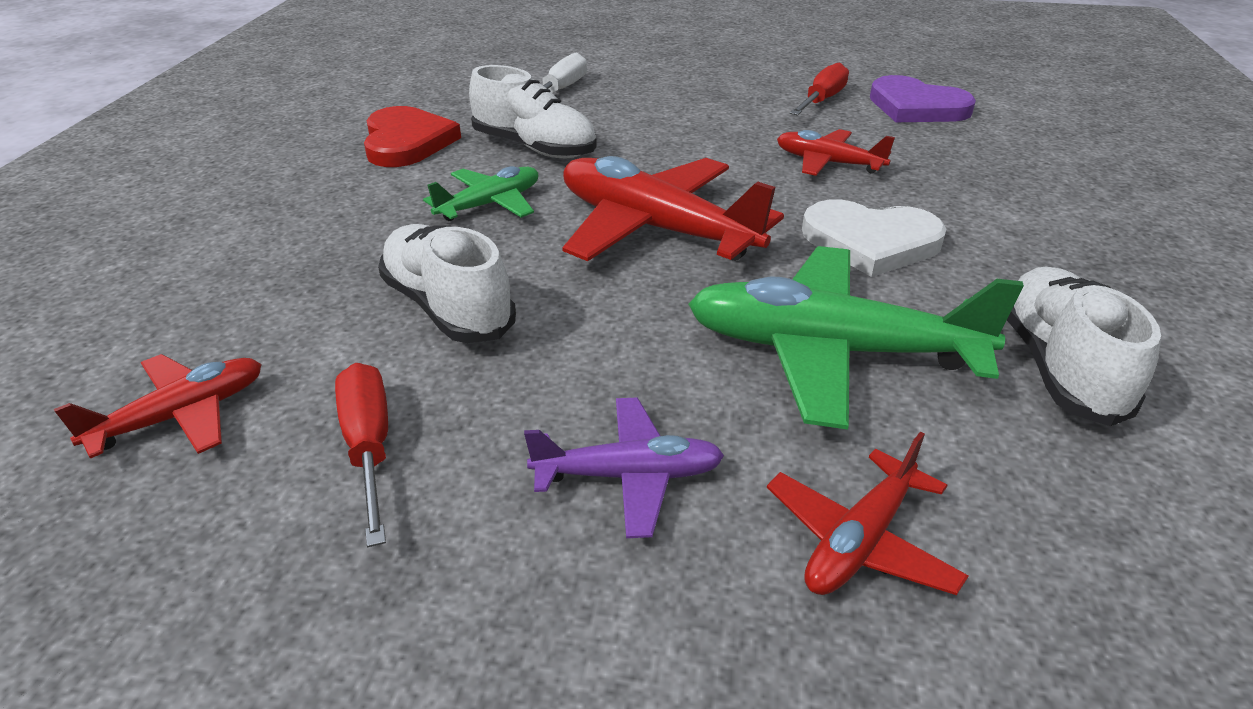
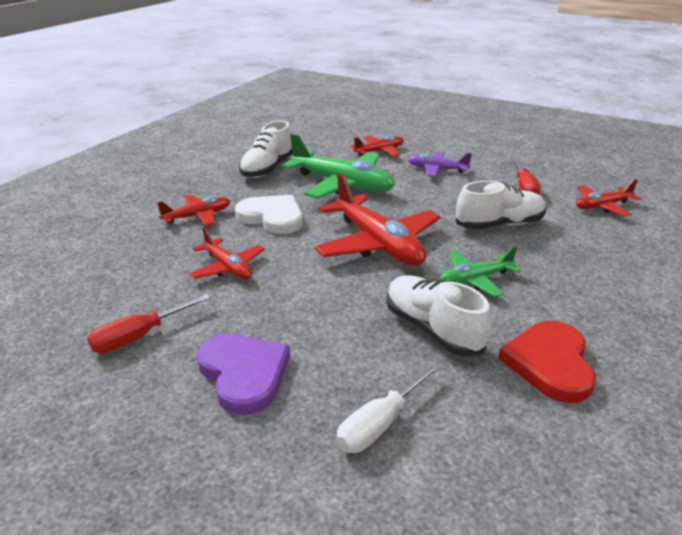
camera: 160 degrees left, 5 degrees down
(448, 307) = (499, 225): white shoe -> white shoe turned 90 degrees counterclockwise
(916, 107) = (79, 308): purple heart -> purple heart (244, 374)
(987, 220) = (198, 216): none -> red plane

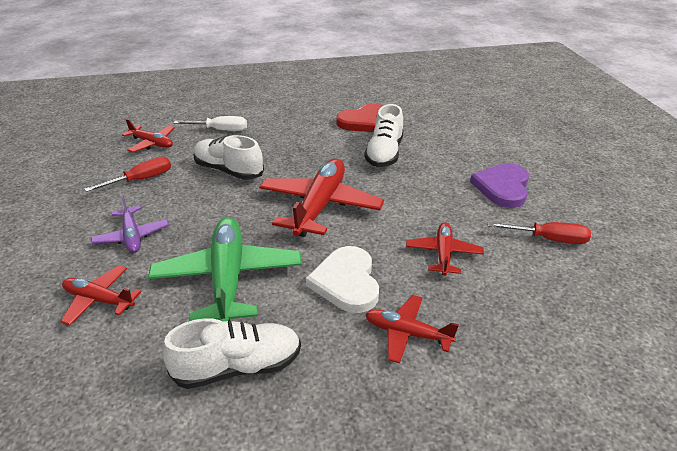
camera: 130 degrees left, 5 degrees up
(380, 424) = (463, 143): white screwdriver -> white screwdriver (220, 130)
(475, 279) = (317, 157): green plane -> none

